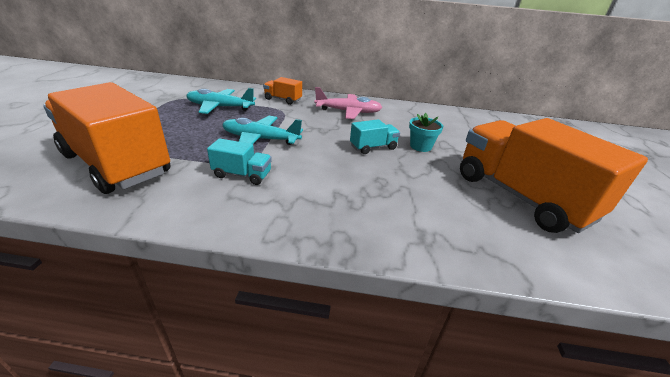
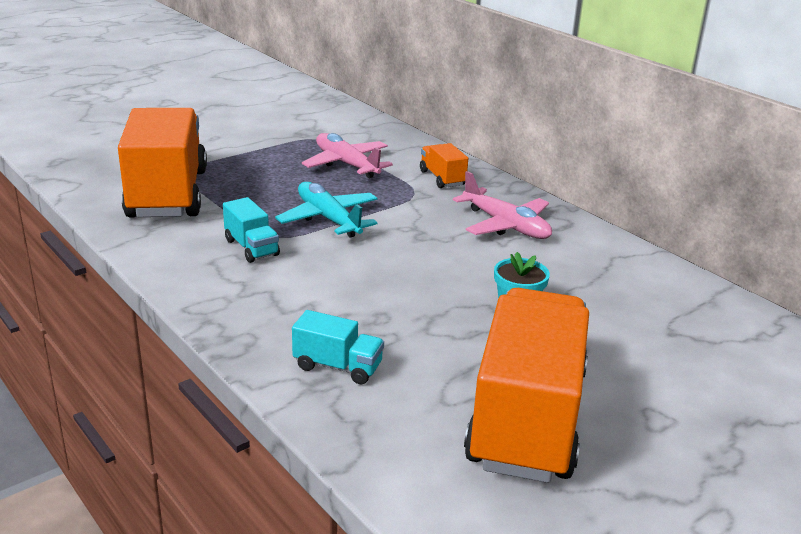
camera: 45 degrees right, 5 degrees down
(220, 107) = (346, 164): turquoise plane -> pink plane
(373, 147) = (445, 281): turquoise truck -> turquoise truck (338, 366)

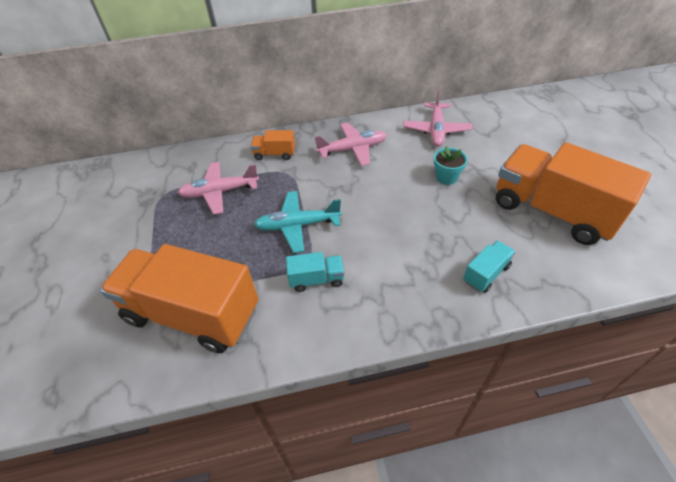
camera: 60 degrees left, 20 degrees up
(626, 282) = (436, 130): none -> pink plane

